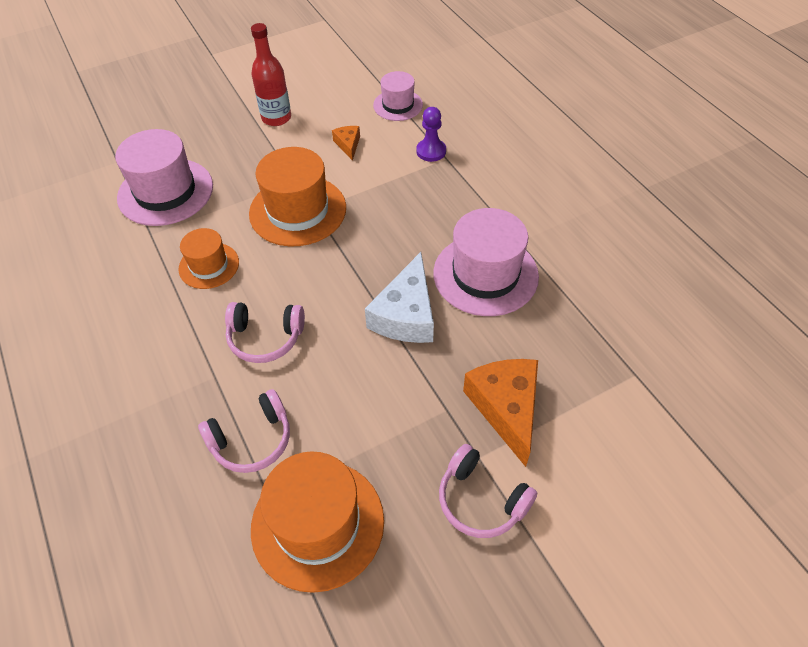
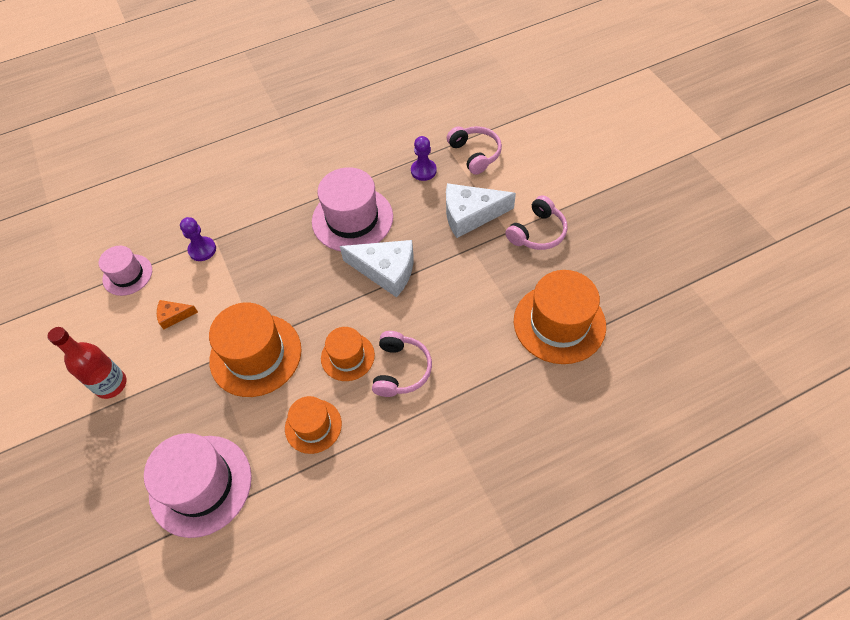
camera: 85 degrees left, 5 degrees up
(252, 440) = (496, 371): pink headphones -> pink headphones (475, 154)
(288, 287) = (347, 356): none -> orange hat
(506, 408) = (470, 215): orange cheese -> white cheese
(581, 347) = (423, 171): none -> purple pawn

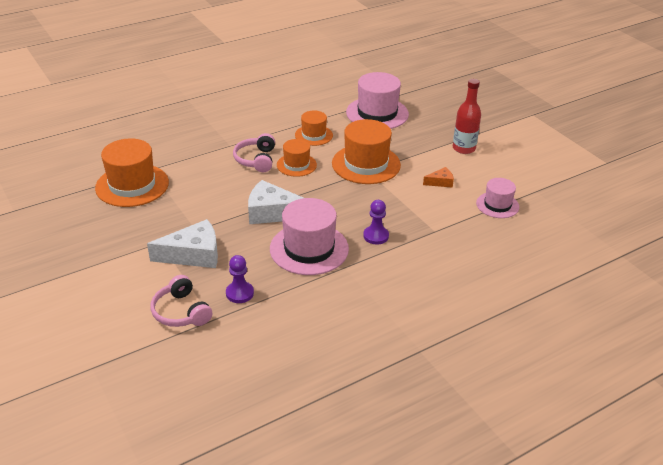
camera: 170 degrees right, 20 degrees down
(202, 250) = (442, 223): purple pawn -> purple pawn (376, 236)
(537, 232) = (132, 242): pink headphones -> none

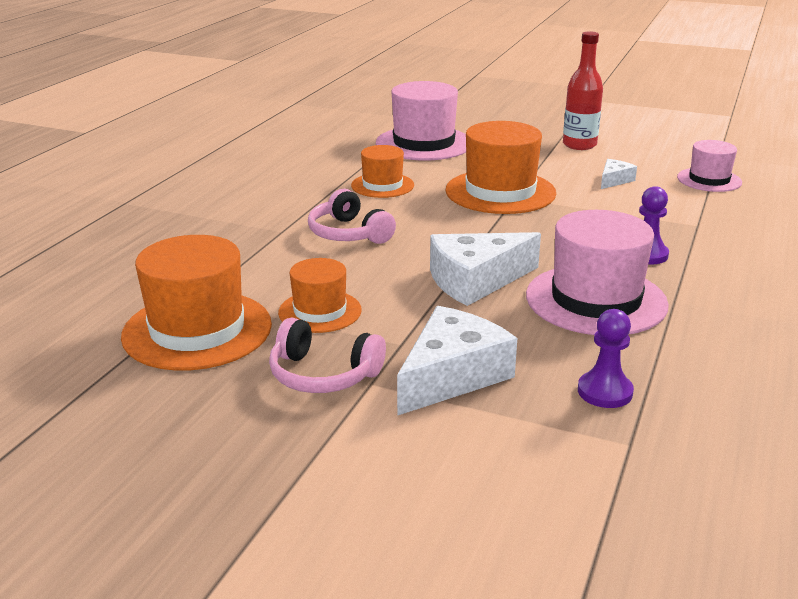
camera: 35 degrees left, 10 degrees down
(181, 312) = (567, 459): pink headphones -> pink headphones (323, 374)
(296, 165) = (414, 221): orange hat -> orange hat (320, 311)
(440, 182) = (614, 180): orange cheese -> white cheese

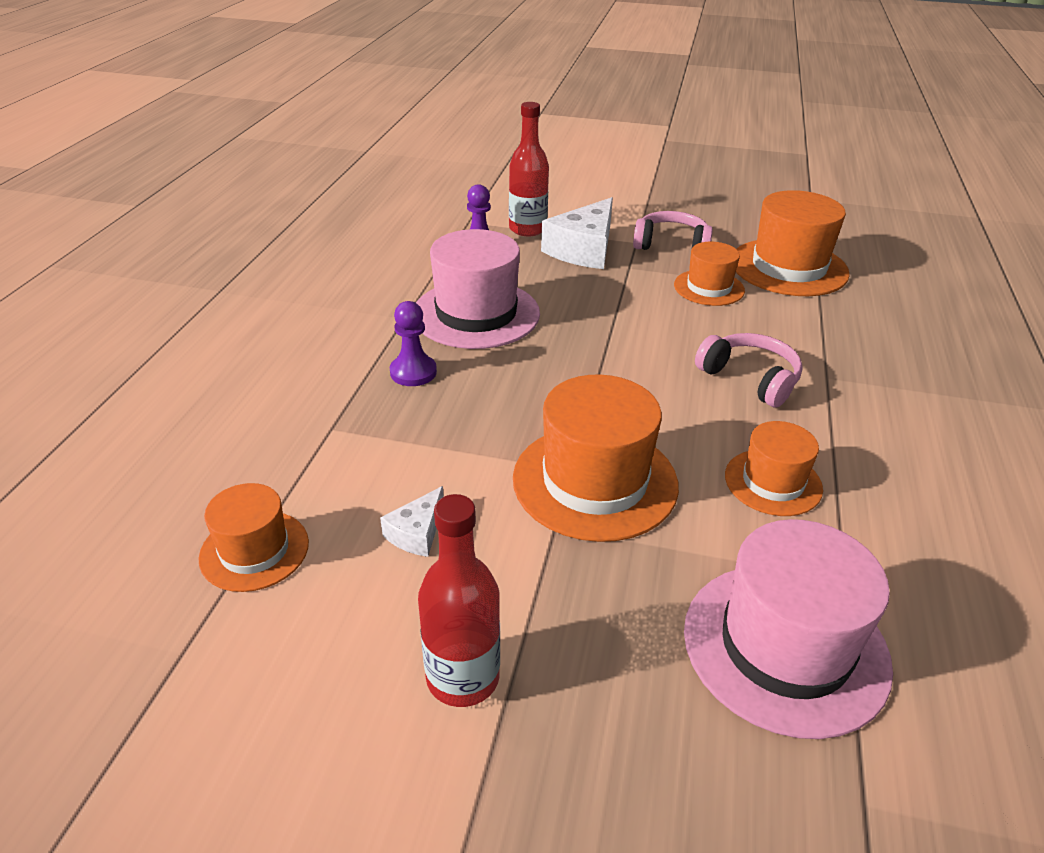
camera: 170 degrees right, 10 degrees up
(476, 281) = (588, 326): white cheese -> none
(530, 420) = (527, 229): none -> red bottle
(709, 180) = (254, 550): pink hat -> orange hat

